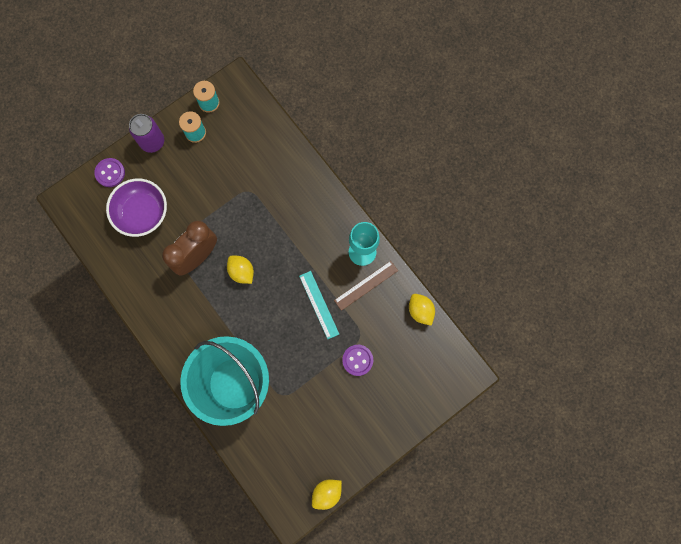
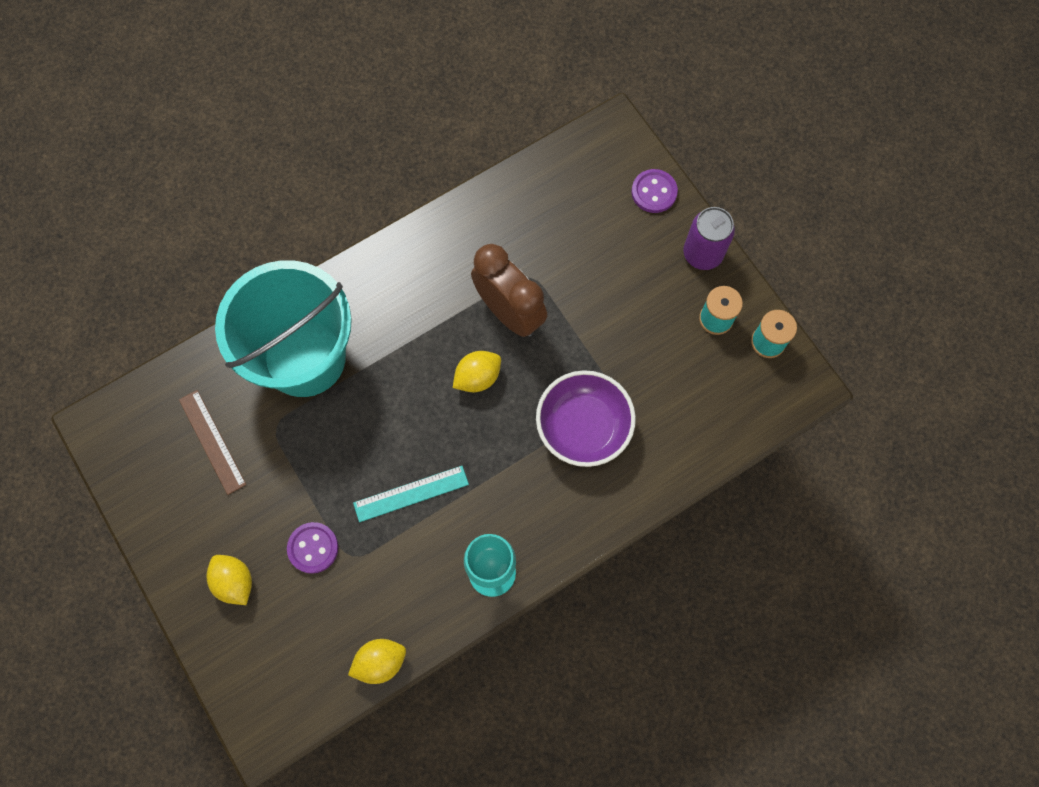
camera: 95 degrees right, 5 degrees down
(142, 213) = (585, 236): purple bowl -> purple bowl (583, 427)
(327, 493) = (118, 482): yellow lemon -> yellow lemon (234, 582)
(366, 285) = (434, 573): brown ruler -> brown ruler (212, 442)

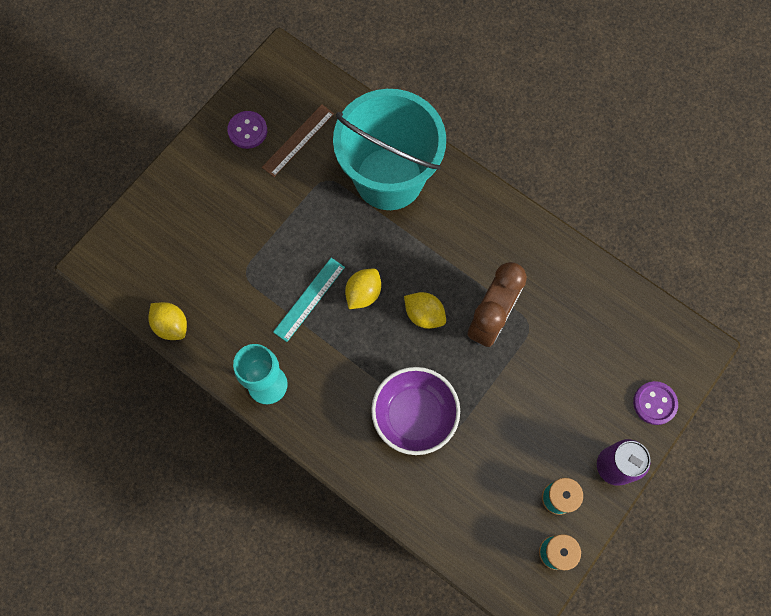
camera: 70 degrees right, 0 degrees up
(234, 582) = (198, 198): yellow lemon -> yellow lemon (363, 293)
(313, 548) = (242, 243): purple button -> purple button (247, 131)
(411, 494) = (309, 299): turquoise ruler -> turquoise ruler turned 75 degrees clockwise

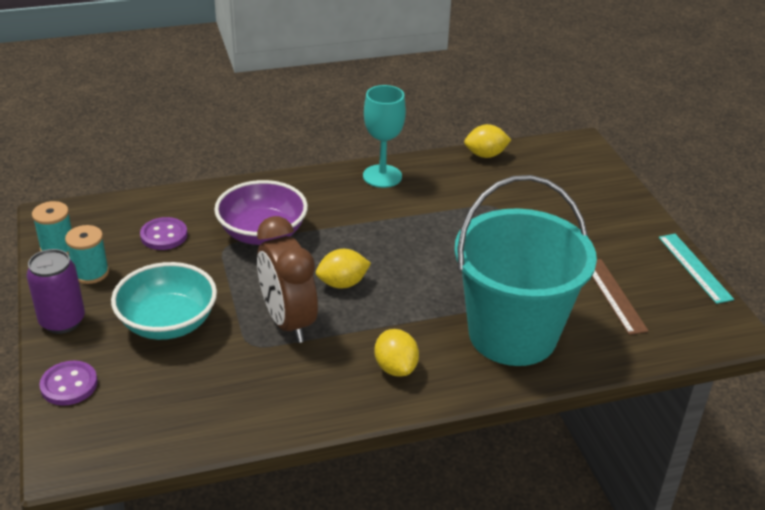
camera: 125 degrees right, 35 degrees down
(247, 131) = (653, 269): purple button -> purple button (164, 235)
(309, 299) = (433, 227): turquoise ruler -> turquoise ruler (695, 267)
(363, 293) = (404, 259): yellow lemon -> yellow lemon (395, 368)
(556, 395) = (168, 323): none -> turquoise bowl

